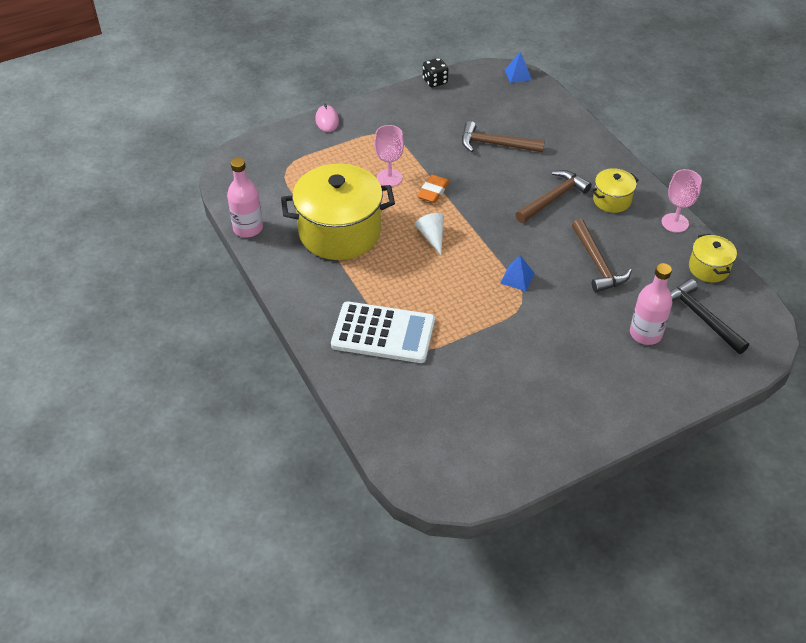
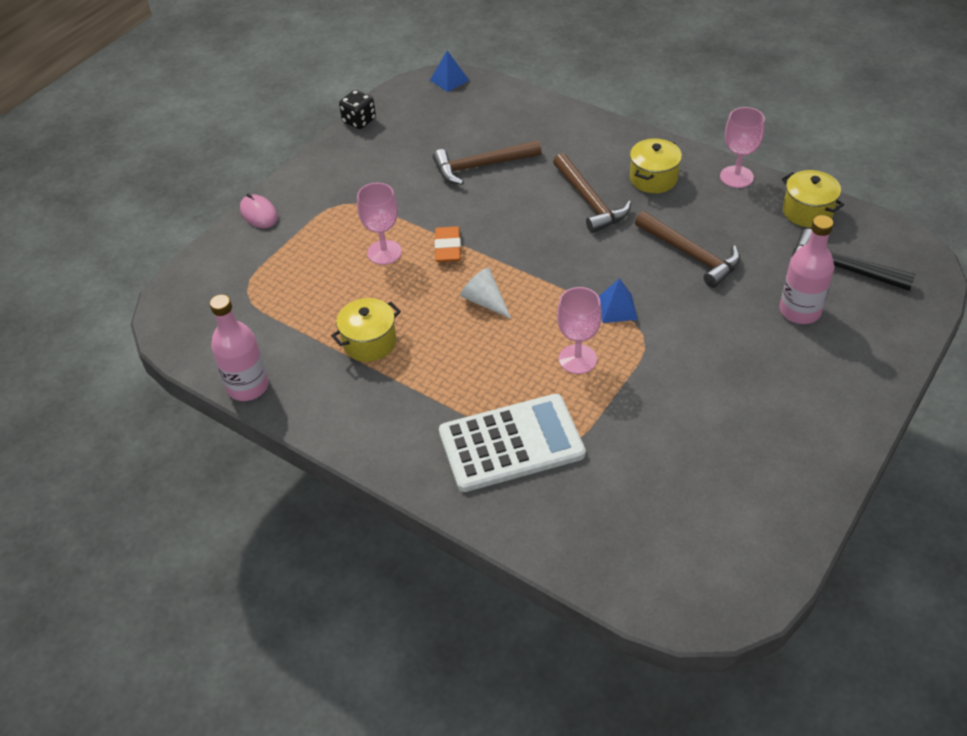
camera: 25 degrees left, 0 degrees up
(339, 232) = (369, 342): yellow pot -> yellow pot, size x0.48
(465, 299) = (577, 359): none -> pink goblet
(553, 198) = (589, 201): brown hammer -> brown hammer turned 135 degrees clockwise

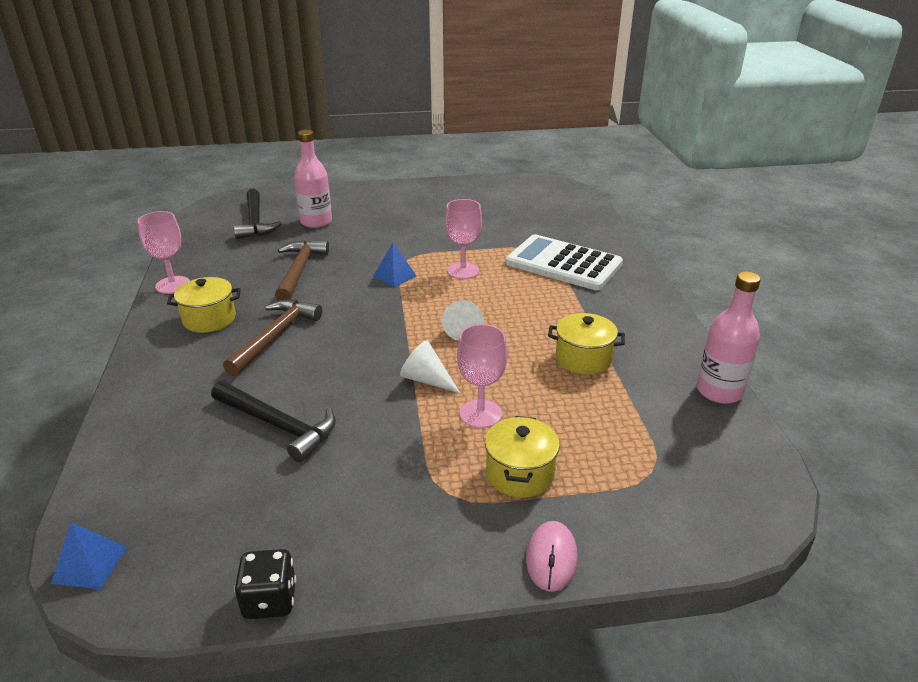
camera: 135 degrees left, 15 degrees down
(448, 247) = (426, 380): orange eraser -> white cone
(481, 166) = (278, 425): brown hammer -> black hammer
(807, 211) = (198, 247): yellow pot -> yellow pot (519, 474)

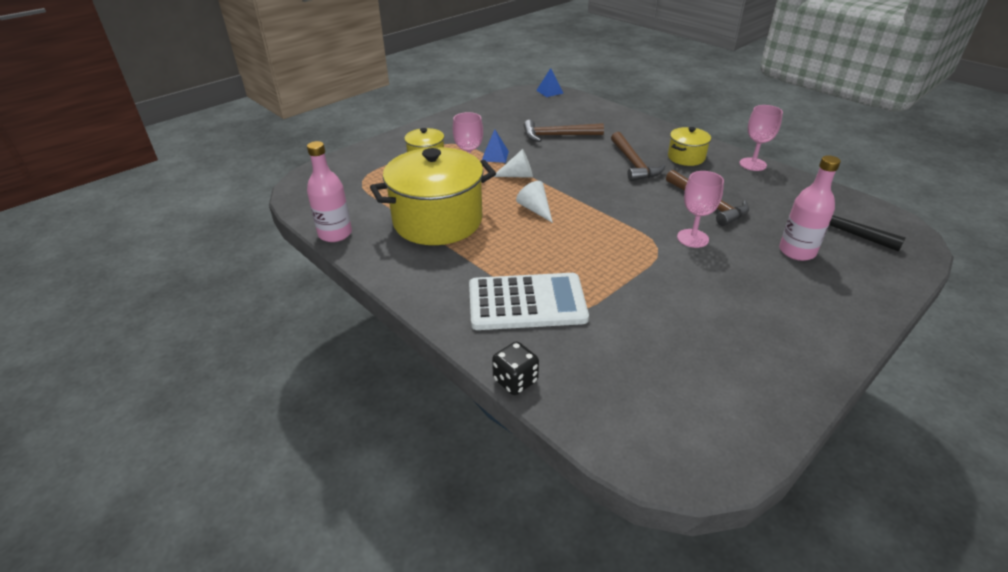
camera: 145 degrees right, 5 degrees up
(270, 600) = (480, 104): black dice -> black dice (515, 381)
(278, 425) = (557, 136): black hammer -> brown hammer
(394, 276) = (640, 228): blue pyramid -> blue pyramid (495, 156)
(463, 271) = (599, 255): pink goblet -> pink goblet (692, 238)
(551, 558) = (390, 141): pink mouse -> none
(583, 359) = (437, 221): yellow pot -> yellow pot, size x2.09

